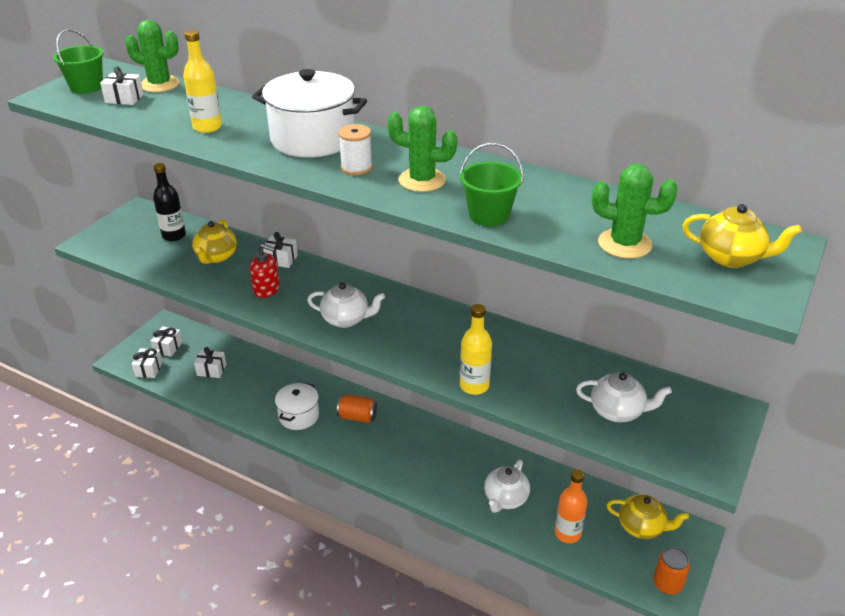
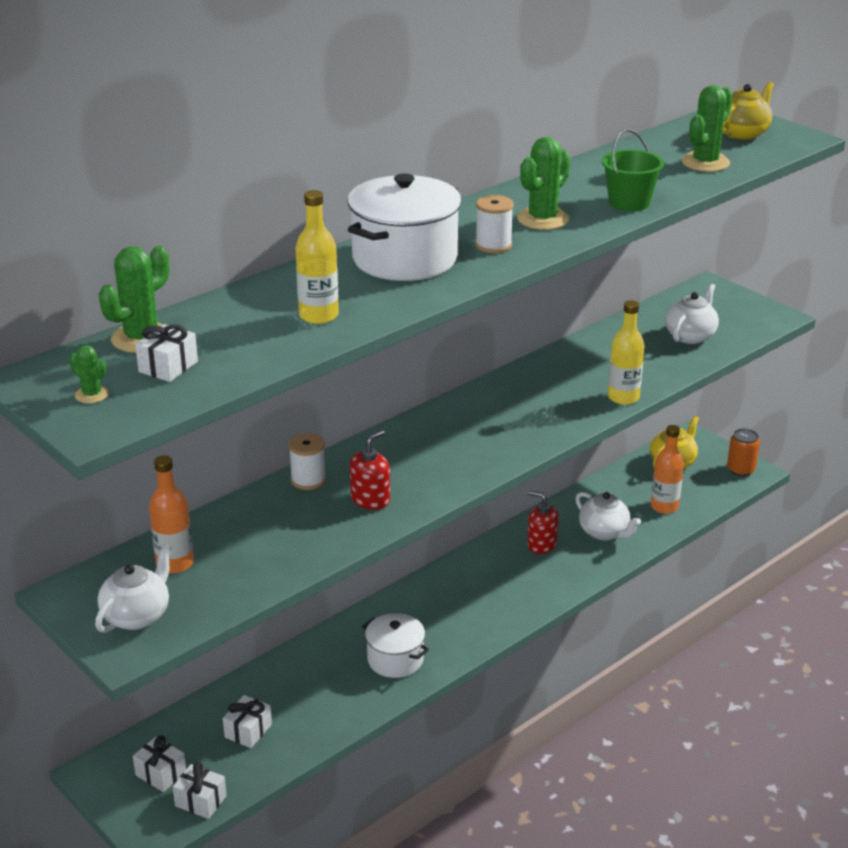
camera: 70 degrees left, 5 degrees down
(86, 87) = (92, 395): green bucket -> green cactus
(174, 235) = (175, 563): black bottle -> orange bottle
(216, 257) = (262, 531): yellow teapot -> none
(280, 259) = (308, 480): white gift -> white spool
(346, 319) = (469, 452): white teapot -> white teapot (137, 616)
(357, 417) = (424, 610): orange can -> none
(467, 462) = (541, 544): none -> red soap dispenser

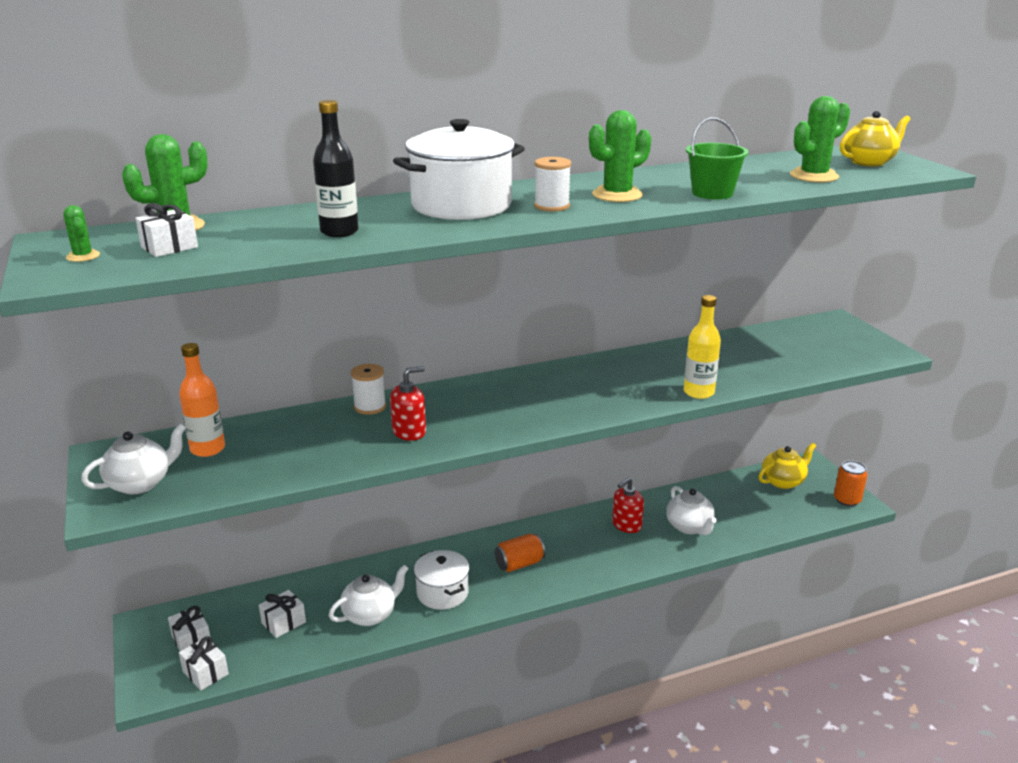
camera: 20 degrees right, 5 degrees down
(318, 316) = (339, 232): yellow bottle -> black bottle
(456, 611) = (519, 564): none -> orange can
(541, 544) = (626, 525): red soap dispenser -> red soap dispenser turned 90 degrees counterclockwise
(664, 506) = (757, 517): orange bottle -> none
(690, 336) = (795, 355): white teapot -> white teapot (370, 614)

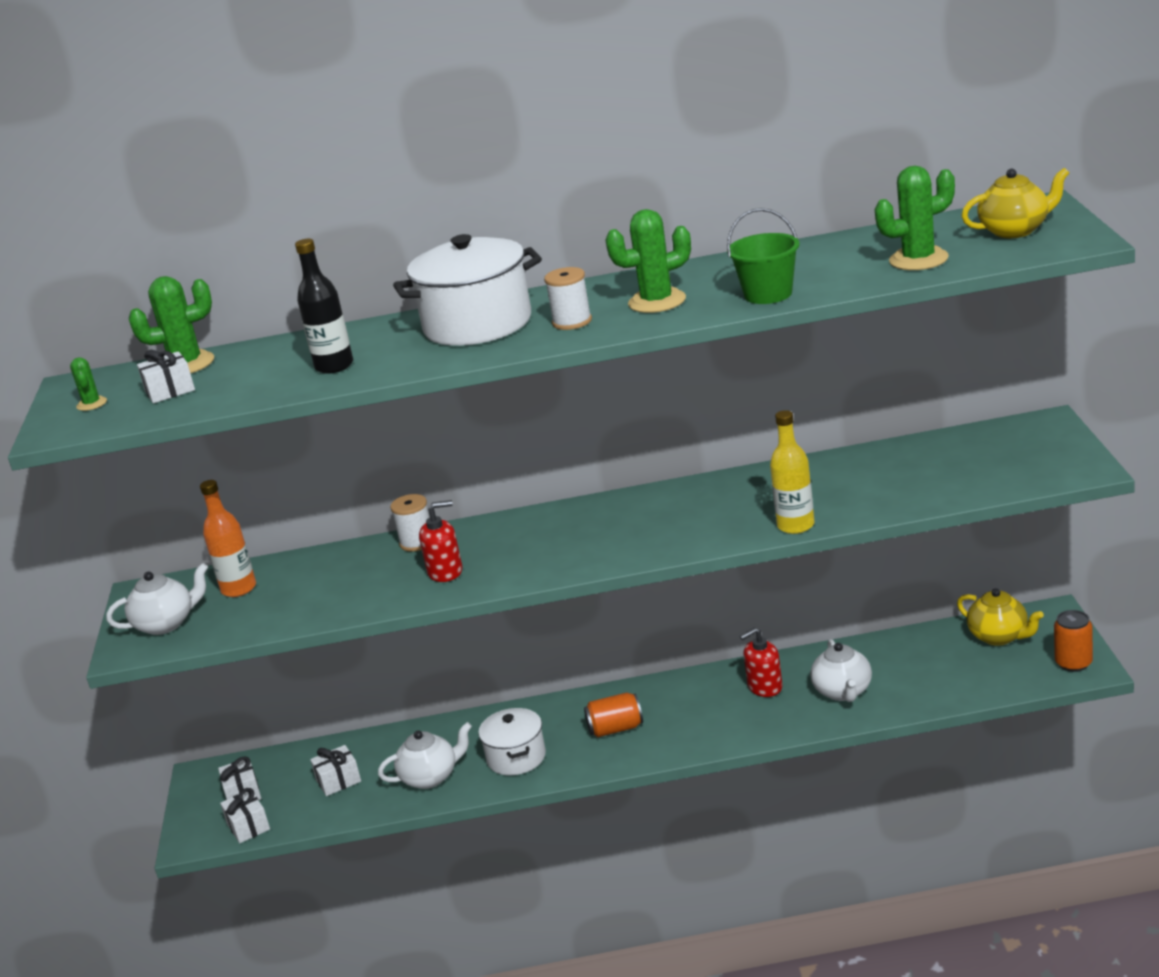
camera: 20 degrees right, 0 degrees up
(783, 481) = (999, 636): yellow teapot -> yellow teapot turned 60 degrees clockwise

